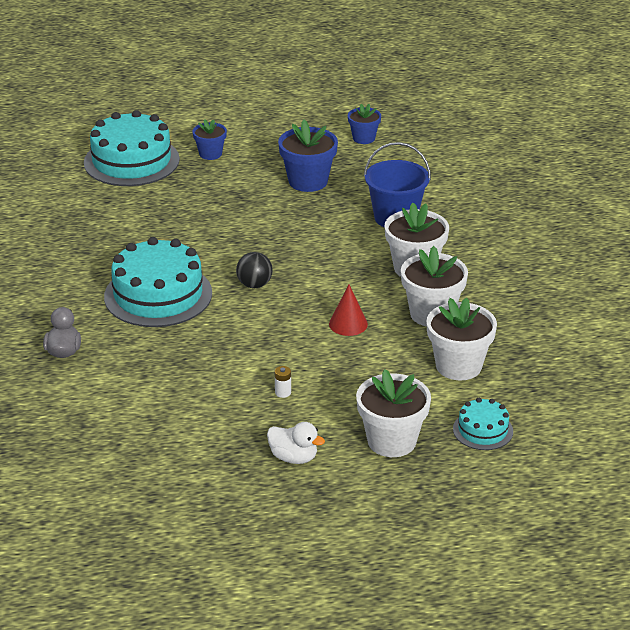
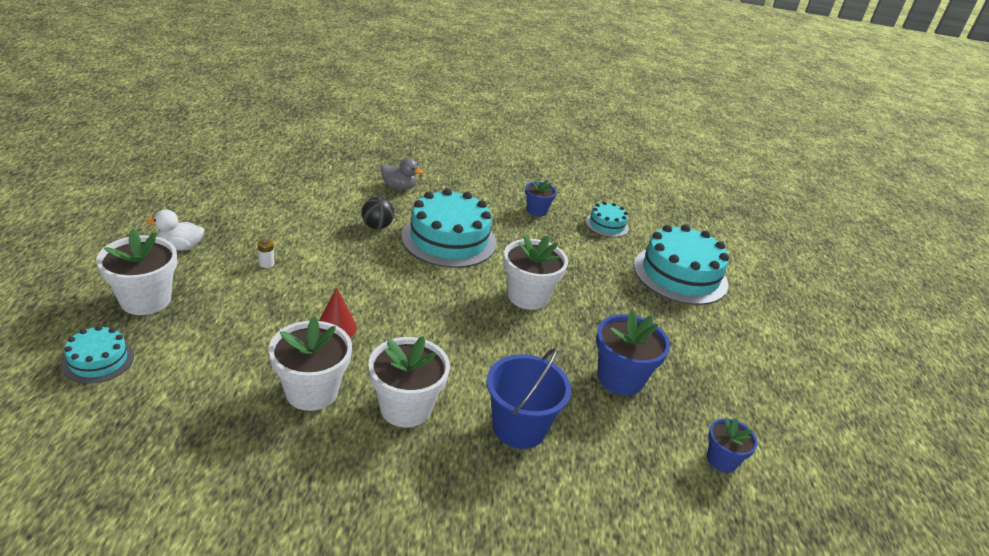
camera: 100 degrees right, 0 degrees up
(60, 206) = (607, 225): none -> turquoise cake
(210, 154) = (690, 324): blue flower pot -> blue flower pot (537, 210)
(254, 285) = (436, 290): black ball -> black ball (377, 226)
(293, 457) = (181, 247): white duck -> white duck turned 45 degrees clockwise
(458, 366) = (209, 380): white flower pot -> white flower pot (528, 296)

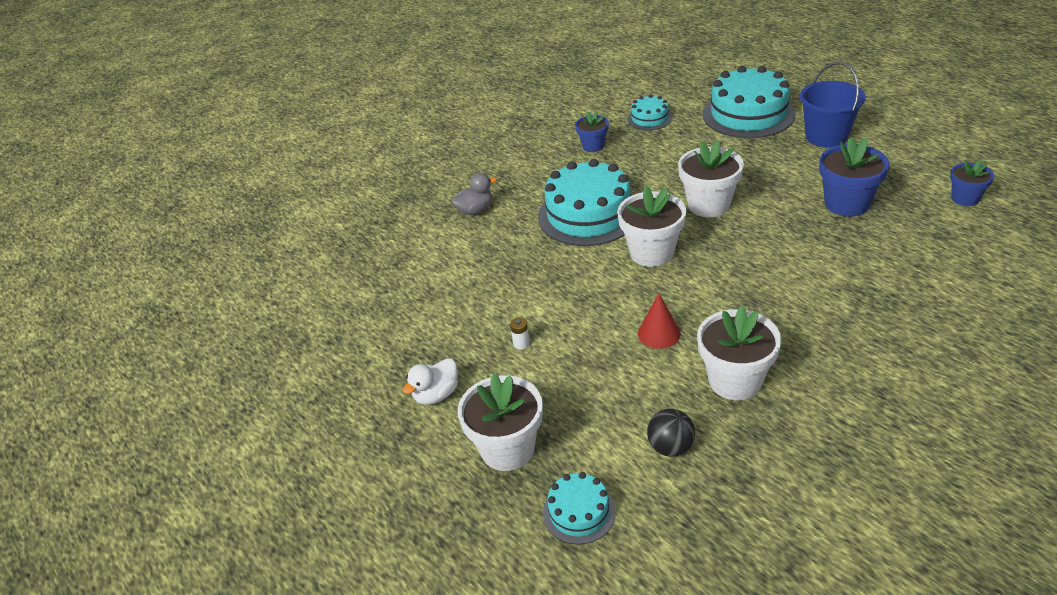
camera: 35 degrees left, 5 degrees up
(377, 226) = (527, 249): black ball -> black ball (671, 447)
(405, 408) = (796, 333): white flower pot -> white flower pot (652, 252)
(519, 427) = (863, 280): blue bucket -> blue bucket (826, 136)

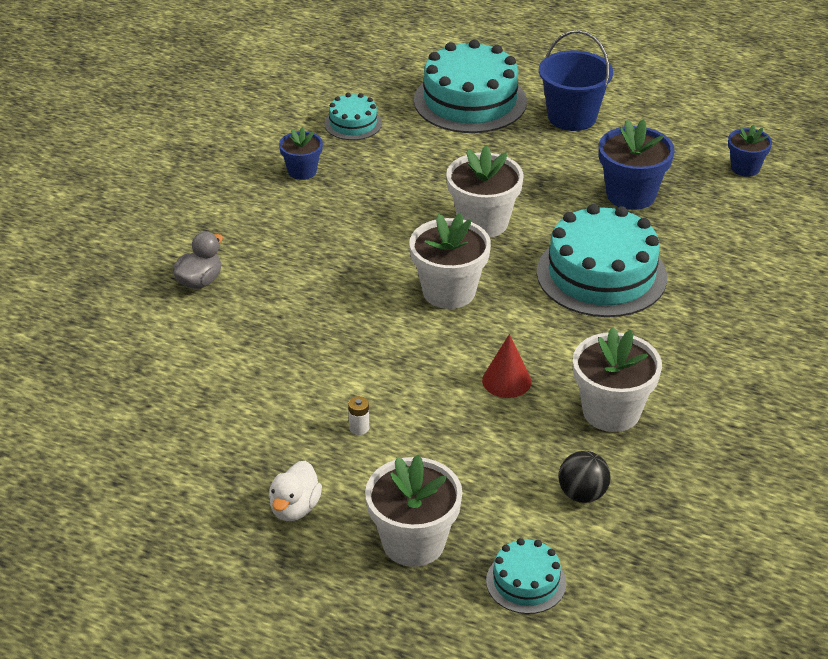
camera: 30 degrees left, 0 degrees up
(588, 214) = (348, 260): turquoise cake -> turquoise cake (601, 274)

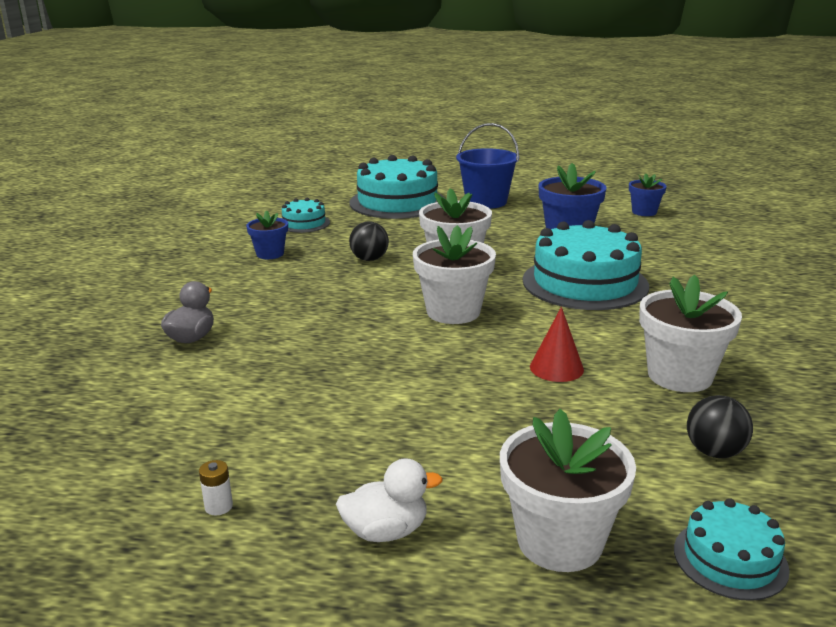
camera: 15 degrees left, 15 degrees down
(294, 508) = (386, 531): white duck -> white duck turned 105 degrees counterclockwise
(359, 428) = (424, 433): white battery -> white battery (218, 506)
(400, 197) = (369, 259): none -> black ball

